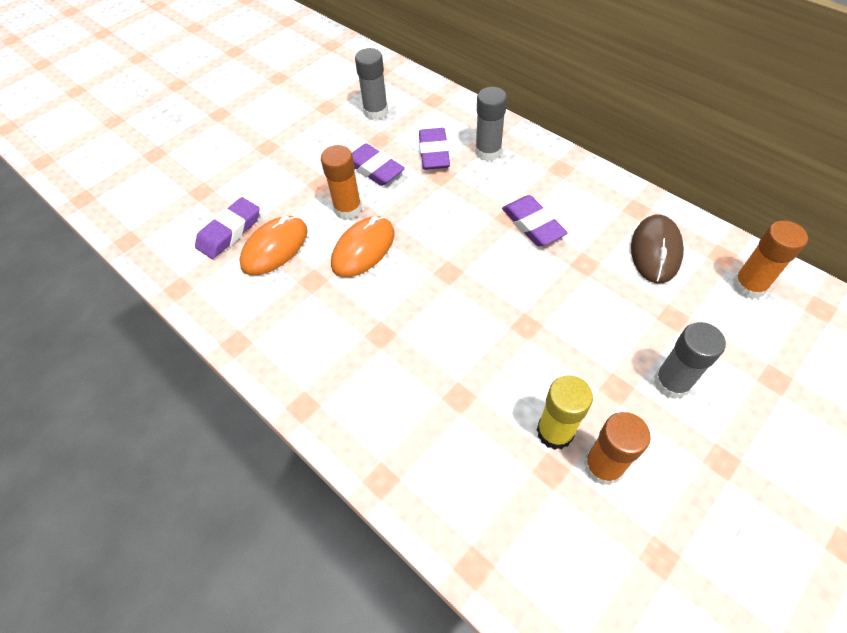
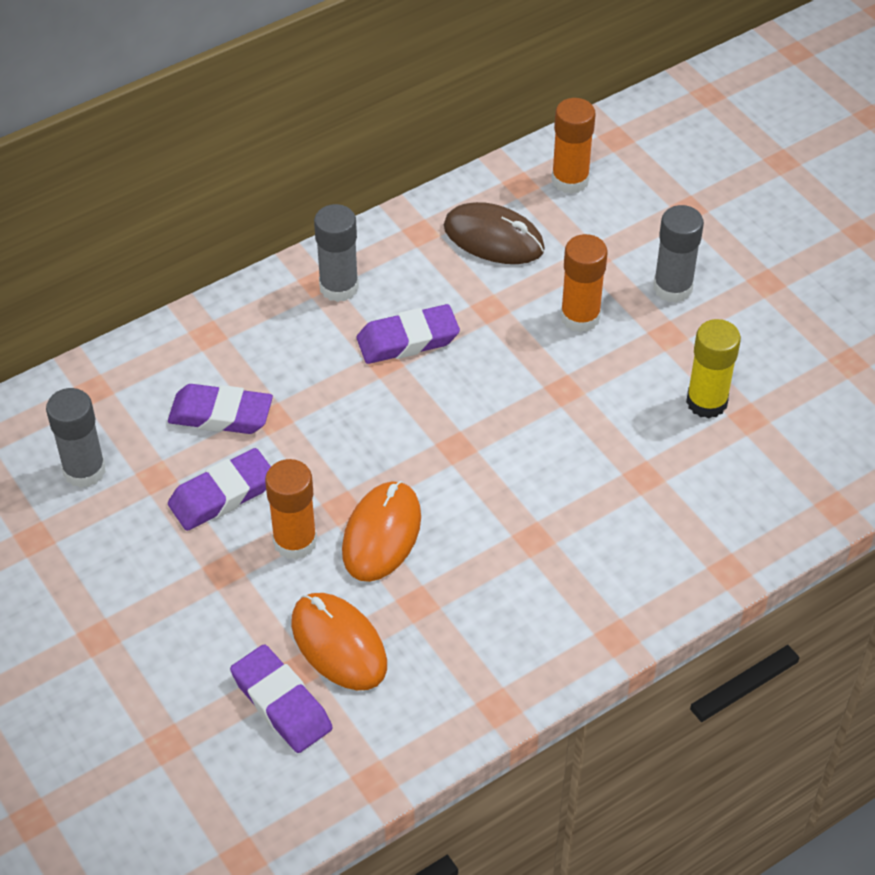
camera: 80 degrees left, 5 degrees down
(363, 249) = (381, 534): orange mouse -> orange mouse turned 60 degrees clockwise
(488, 152) = (247, 351): grey glue stick -> grey glue stick (339, 287)
(603, 466) = (753, 374): orange glue stick -> orange glue stick (580, 317)

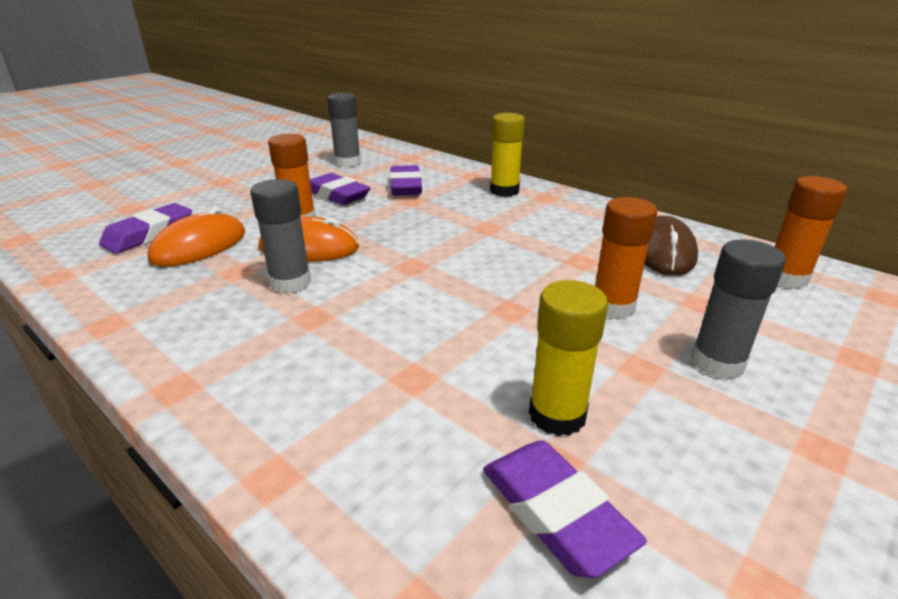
camera: 75 degrees right, 20 degrees down
(281, 316) = (504, 191): none -> yellow glue stick
(339, 287) = (547, 203): grey glue stick -> grey glue stick (290, 282)
(408, 340) = (515, 232): purple eraser -> purple eraser (555, 512)

